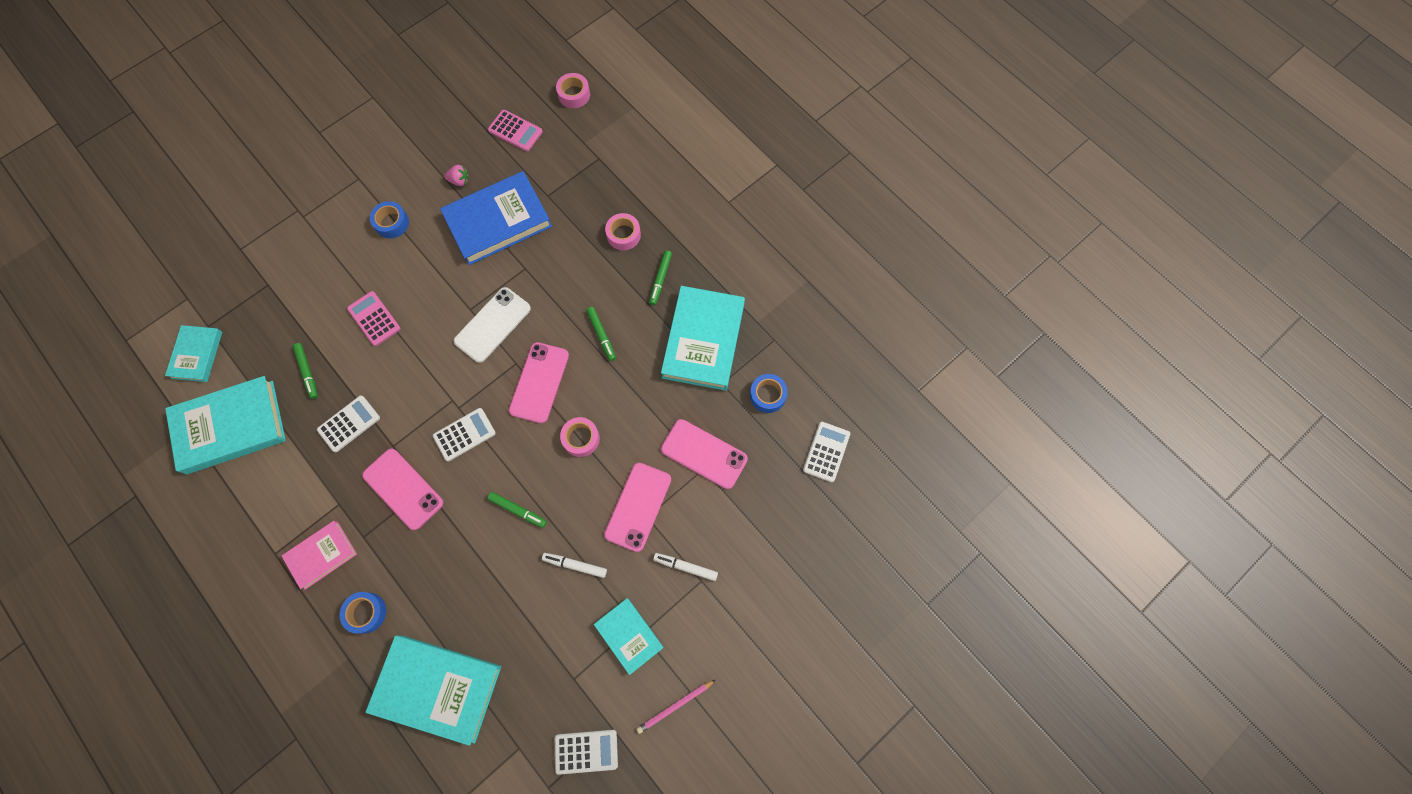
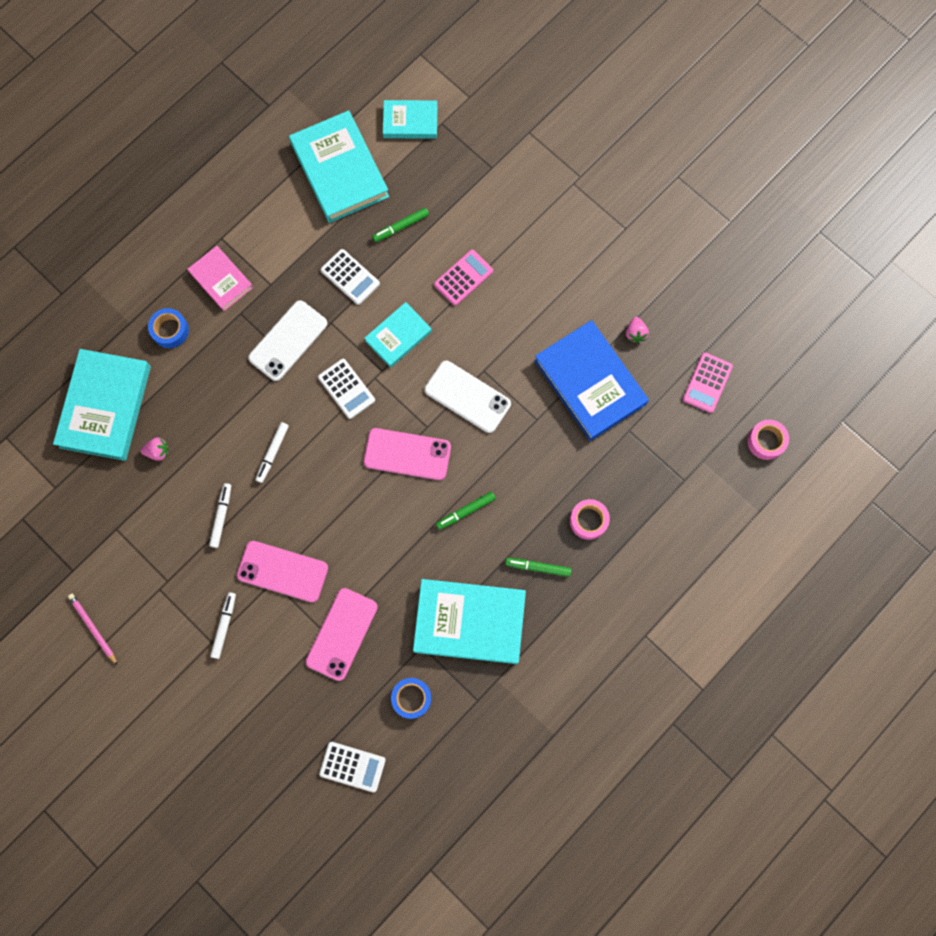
camera: 85 degrees right, 5 degrees up
(392, 223) = (575, 273): blue tape -> none
(403, 489) = (288, 341): pink phone -> white phone
(497, 630) = (158, 451): none -> pink strawberry
(518, 510) = (273, 453): green marker -> white marker
(581, 438) = (350, 505): pink tape -> none
(586, 751) = (53, 549): white calculator -> none
(629, 636) = (156, 577): turquoise book -> turquoise book (398, 336)

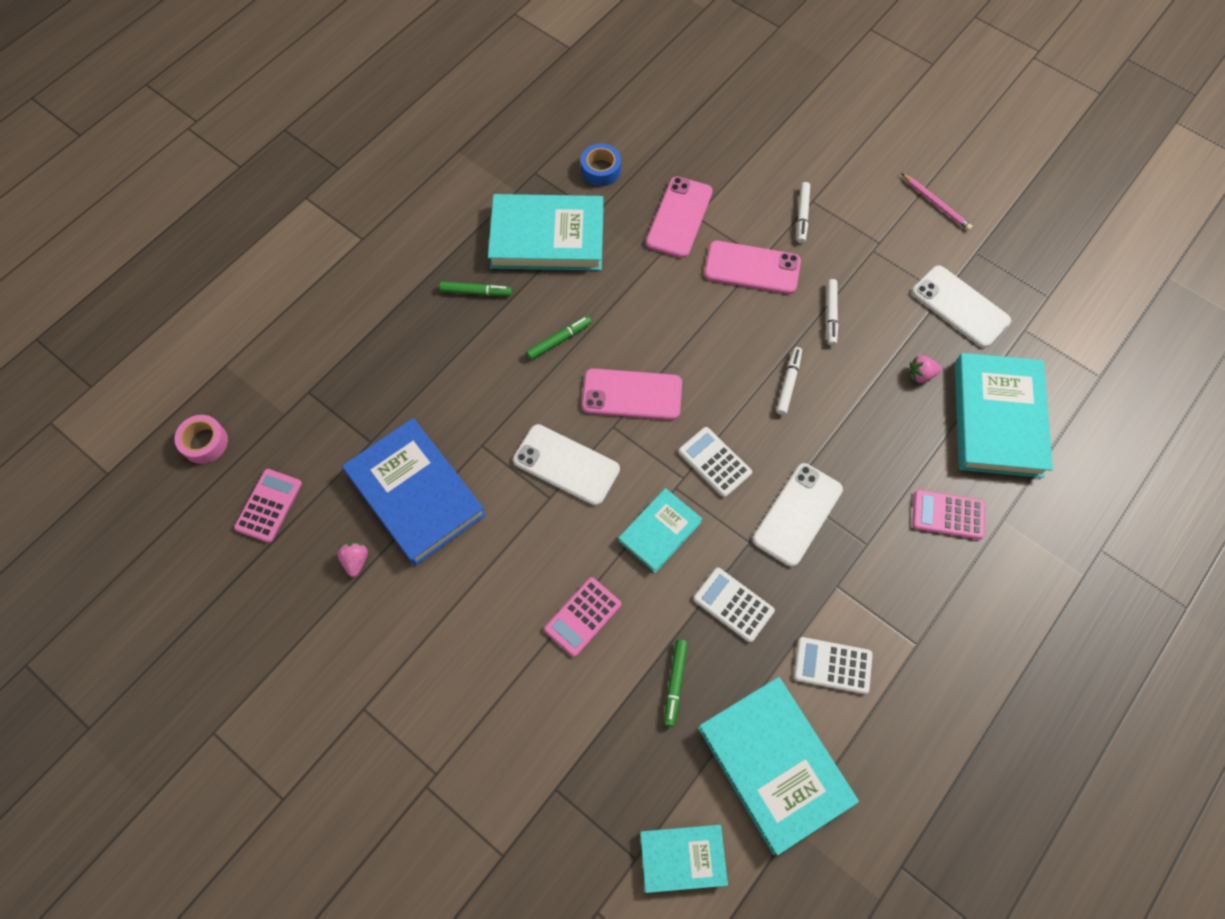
camera: 175 degrees right, 10 degrees down
(104, 514) = (960, 306): none -> white phone
(170, 330) = (948, 515): blue tape -> pink calculator
(221, 280) = (901, 586): pink book -> none
(352, 766) = (651, 114): white calculator -> white calculator (832, 665)
(401, 227) = (675, 683): green marker -> green marker turned 135 degrees clockwise
(588, 520) = (420, 342): pink tape -> none

